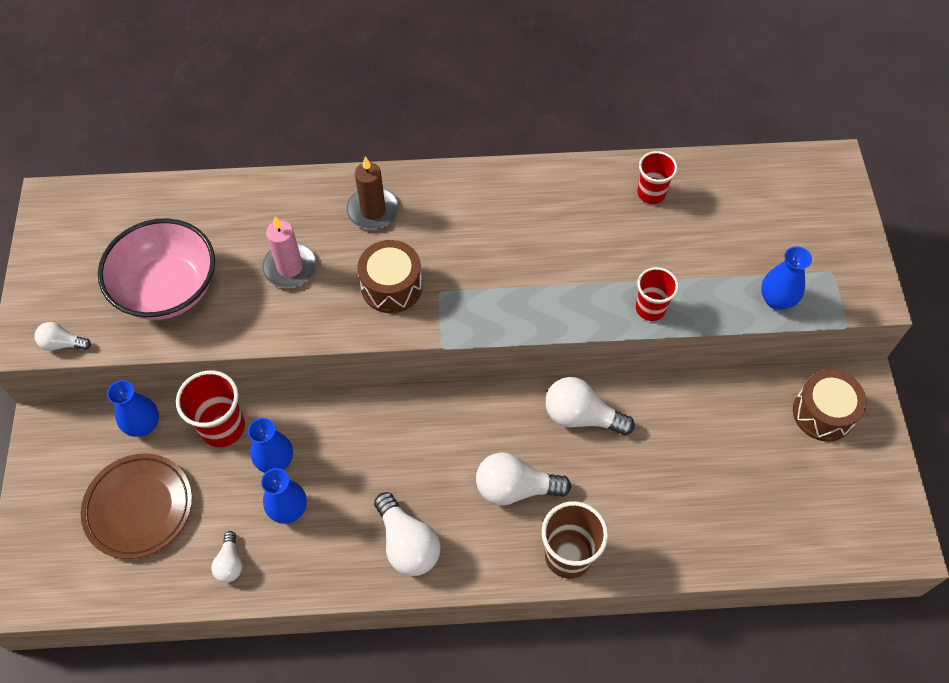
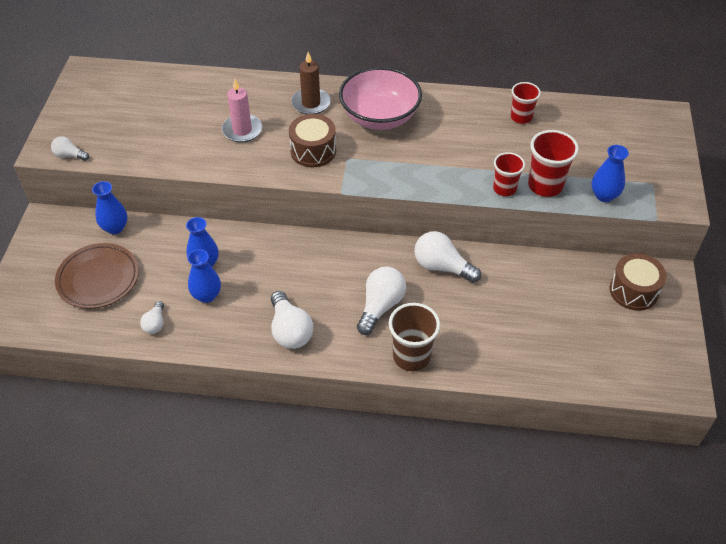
camera: 10 degrees right, 10 degrees down
(168, 289) = (152, 132): pink bowl -> pink bowl (380, 117)
(222, 427) = (171, 237): red cup -> red cup (545, 185)
(515, 488) = (380, 306): white light bulb -> white light bulb turned 105 degrees clockwise

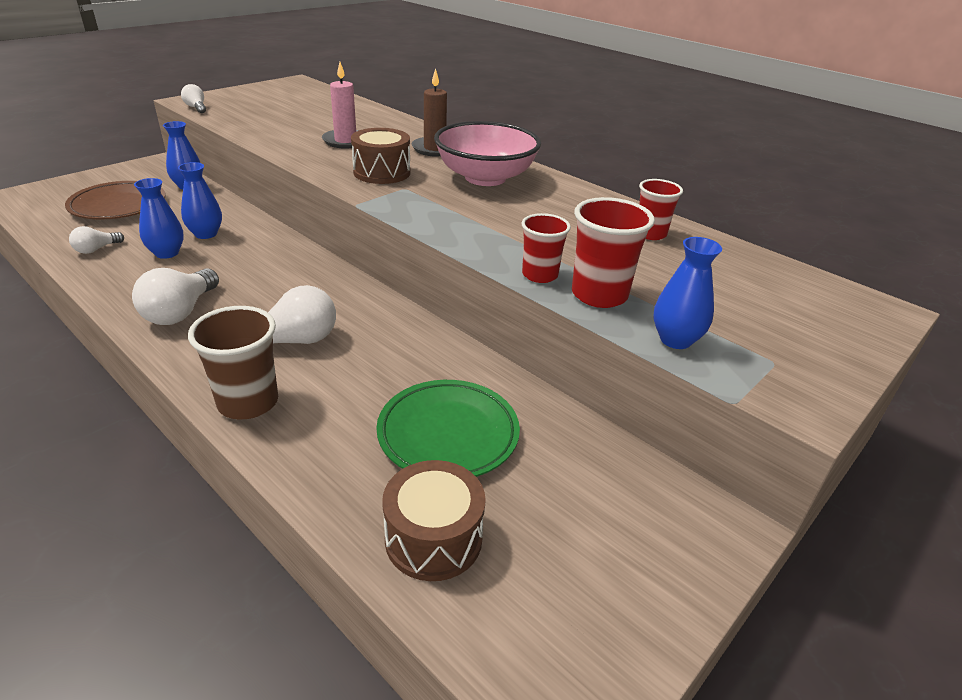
camera: 35 degrees right, 15 degrees down
(442, 267) = (411, 345): white light bulb -> none
(521, 307) = (448, 434): none -> green plate
(633, 291) = (641, 511): brown drum -> brown drum (433, 538)

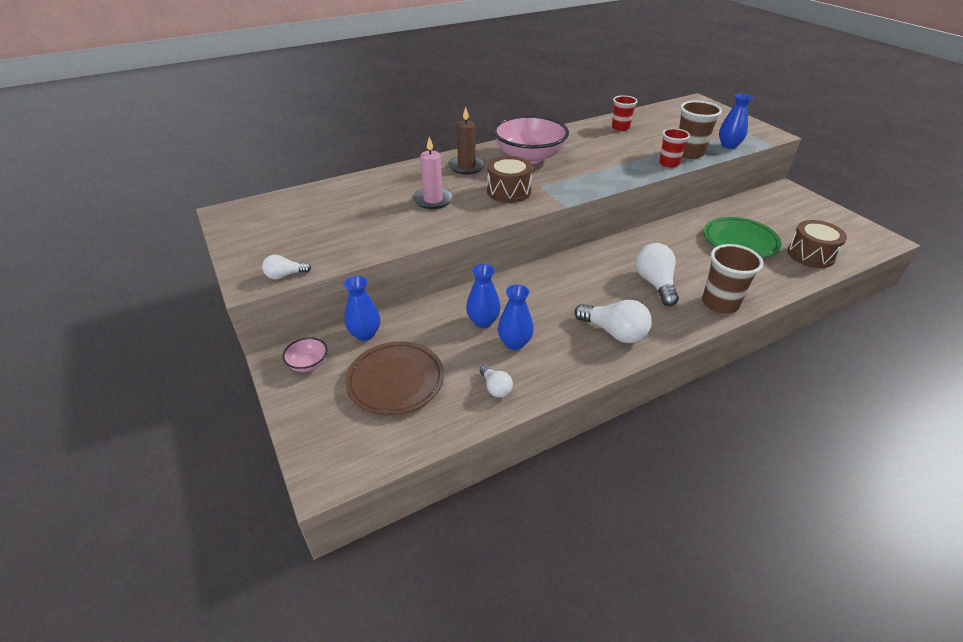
camera: 70 degrees left, 5 degrees up
(149, 172) = (308, 364): none -> pink bowl
(599, 295) = (689, 153): red cup -> brown cup

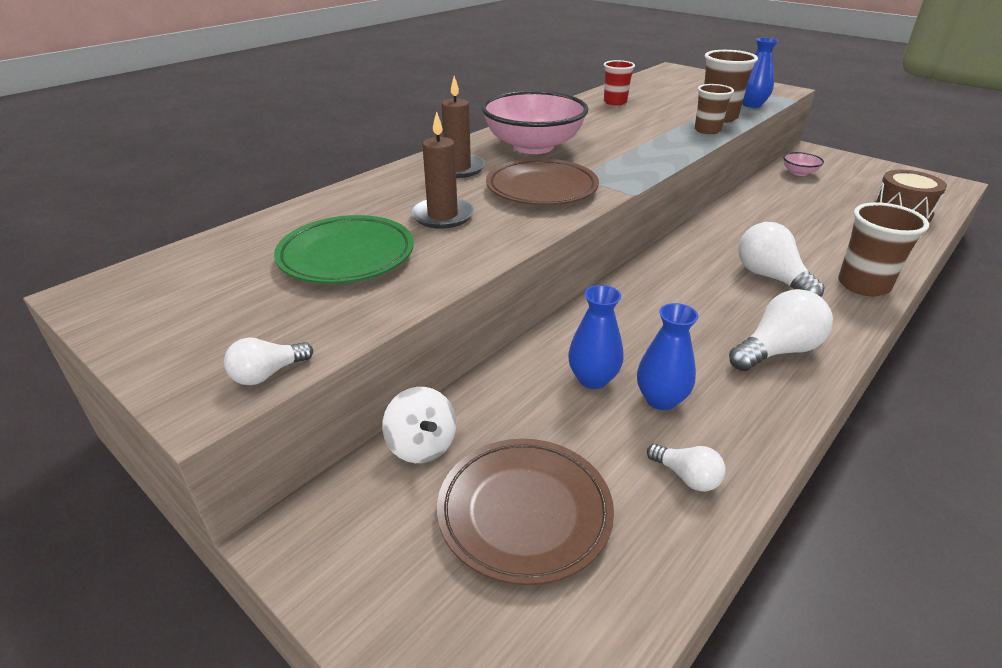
camera: 20 degrees left, 5 degrees down
(308, 364) = (350, 527): pink bowl -> pink bowl (799, 173)
(365, 334) = (422, 445): blue vase -> white spinning top
(433, 200) = (442, 216): pink candle -> brown candle
(509, 191) = (541, 189): brown drum -> brown plate
(614, 332) = (777, 351): white light bulb -> white light bulb turned 45 degrees counterclockwise
(669, 163) = (707, 130): red cup -> brown cup
(740, 241) = (818, 211): green plate -> green plate (346, 256)

